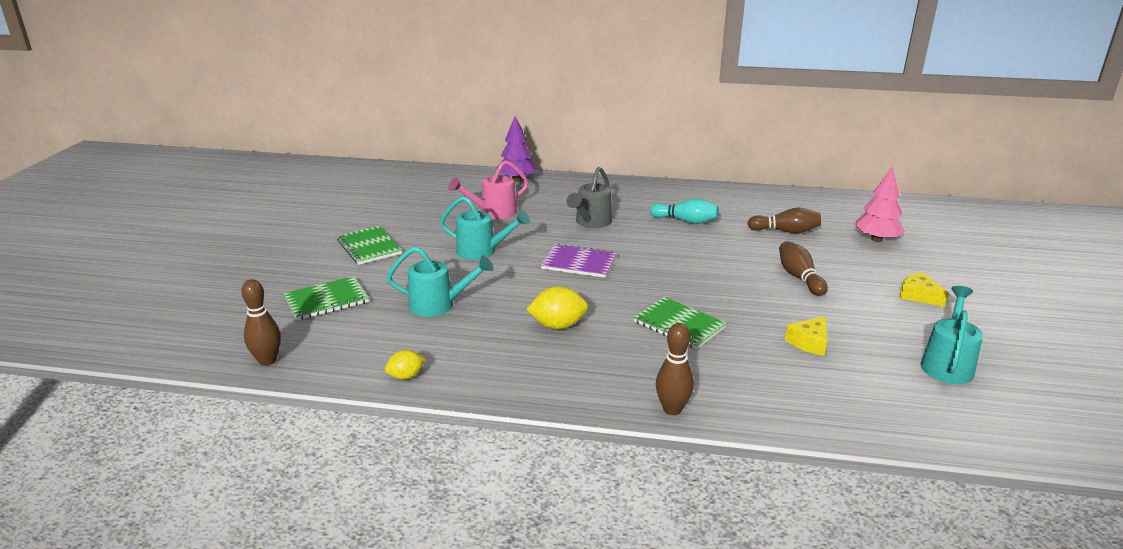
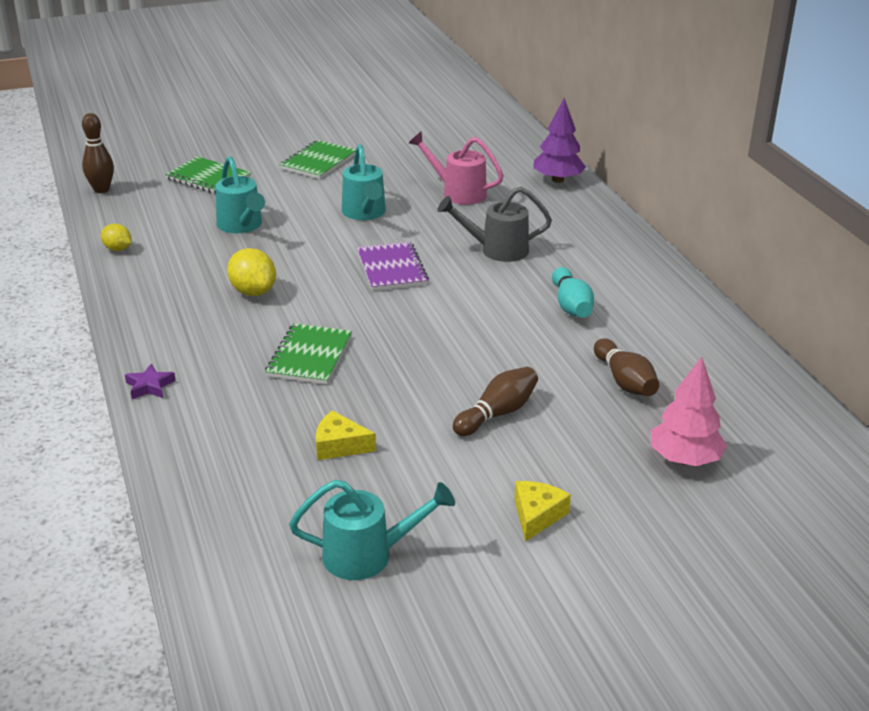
camera: 60 degrees right, 5 degrees up
(672, 409) = (149, 386): brown bowling pin -> purple star

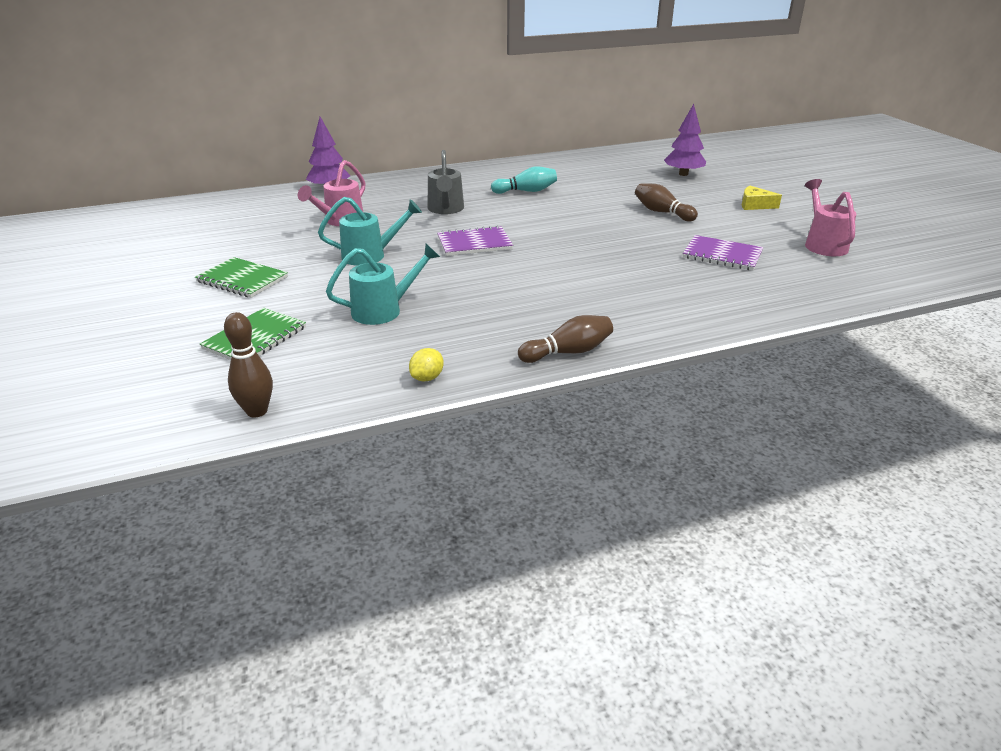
camera: 90 degrees left, 0 degrees up
(149, 386) = (684, 330): purple star -> none
(253, 292) = (517, 296): yellow lemon -> none
(310, 356) = (615, 268): green notebook -> none
(339, 445) = (722, 255): yellow cheese -> purple notebook
(367, 555) = (823, 244): turquoise watering can -> pink watering can
(625, 381) = (613, 182): brown bowling pin -> brown bowling pin (568, 352)
(685, 459) = (683, 174): pink tree -> purple tree

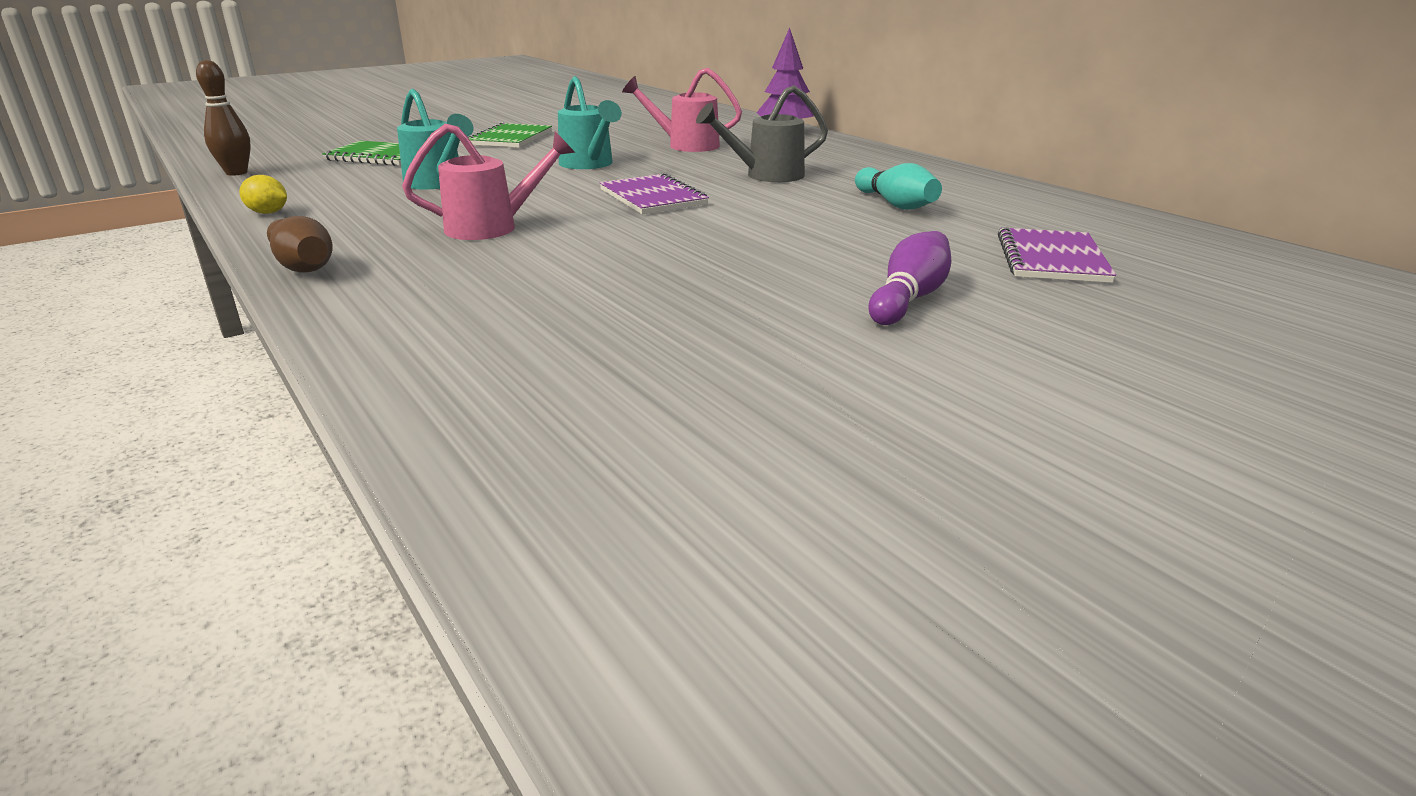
camera: 75 degrees right, 5 degrees down
(662, 212) = (909, 299): brown bowling pin -> purple bowling pin
(683, 174) = (1205, 311): purple tree -> none
(722, 255) = (708, 360): purple notebook -> purple notebook (1052, 259)
(755, 205) = (1094, 400): yellow cheese -> none
(823, 244) = (878, 503): pink watering can -> pink watering can (492, 227)

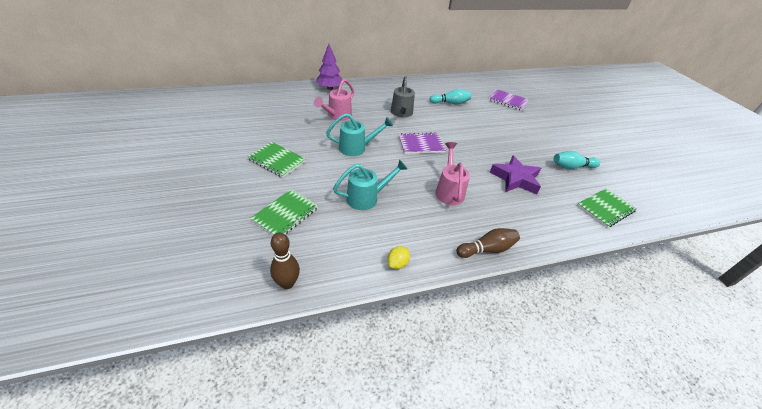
camera: 75 degrees left, 15 degrees up
(513, 403) = (605, 208): none -> green notebook
(588, 280) = (515, 179): none -> purple star
(731, 353) = (571, 167): none -> turquoise bowling pin
(909, 299) = (535, 130): purple bowling pin -> none

